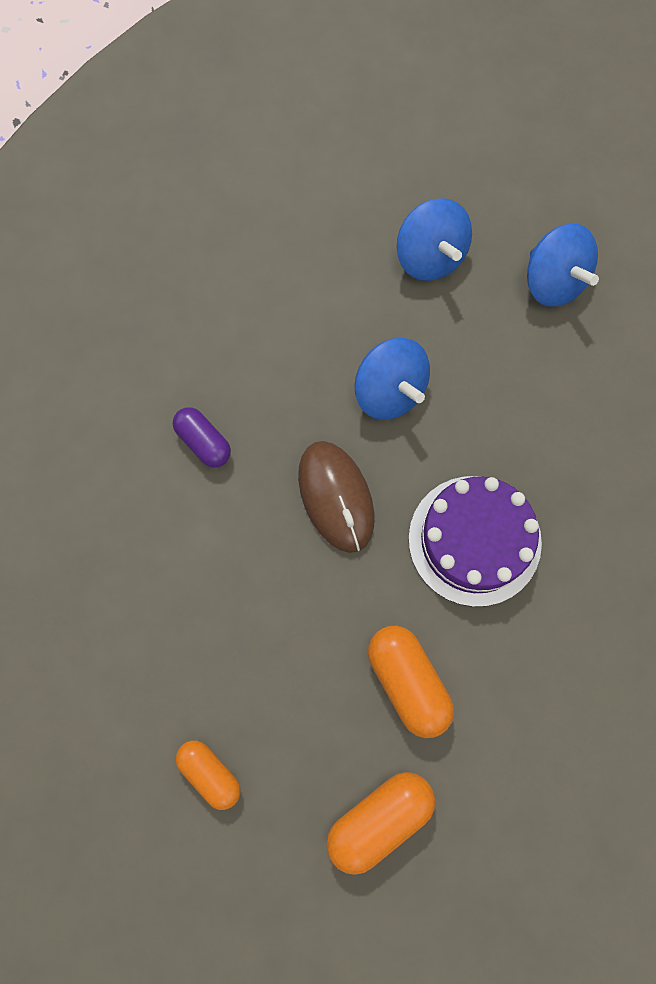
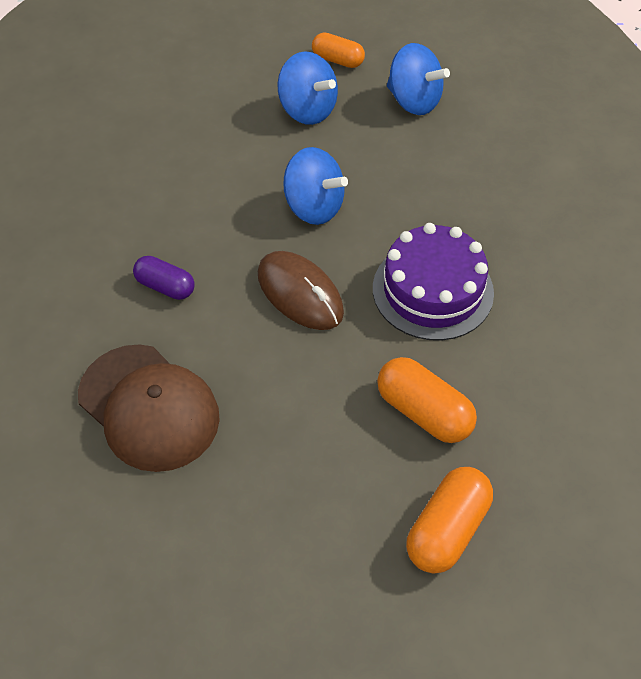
camera: 20 degrees left, 20 degrees down
(143, 581) = (149, 407): none -> brown cap
(210, 774) = (273, 545): orange capsule -> orange capsule (337, 60)

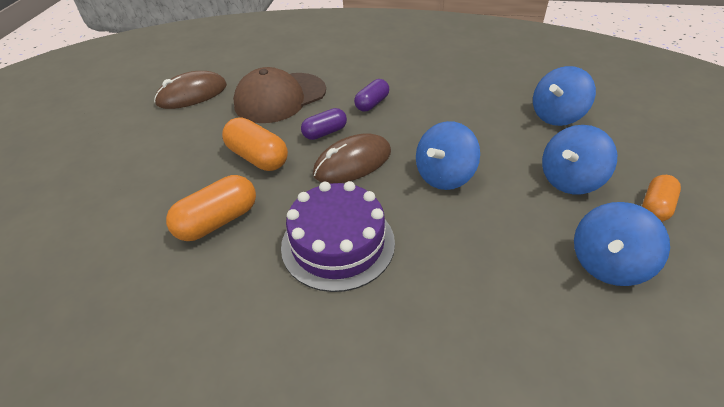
camera: 100 degrees right, 10 degrees down
(136, 550) = (192, 94): none -> brown mouse
(191, 106) = (556, 116): none -> blue spinning top
(239, 332) = (325, 133): none -> purple capsule
(447, 530) = (116, 221): orange capsule -> orange capsule (258, 157)

